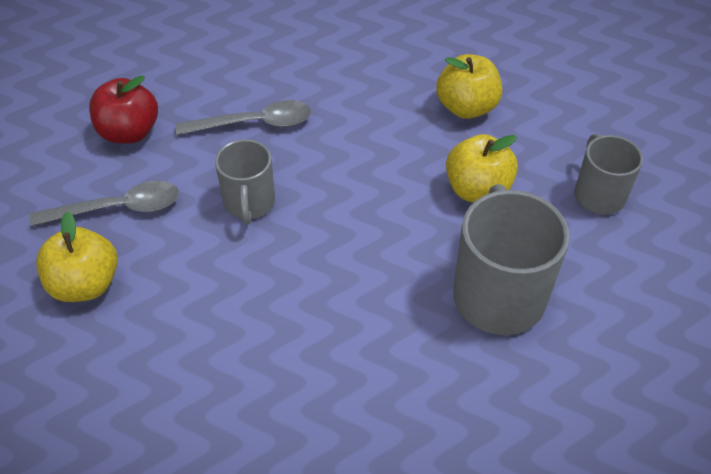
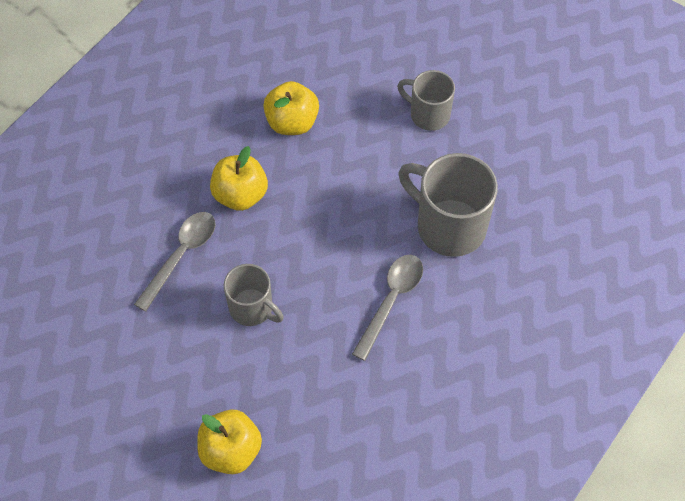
camera: 50 degrees left, 10 degrees up
(117, 209) = (180, 392): grey spoon -> grey spoon (391, 301)
(129, 132) = (110, 340): red apple -> none
(477, 190) = (365, 173): yellow apple -> yellow apple (240, 195)

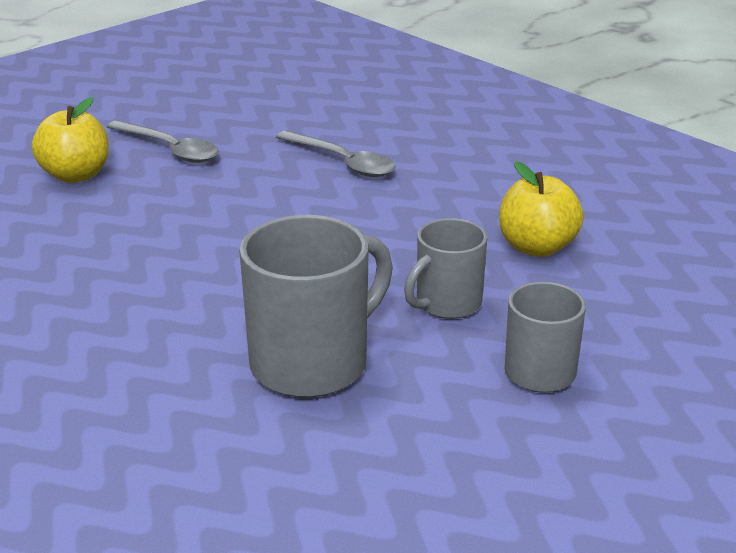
camera: 100 degrees right, 30 degrees down
(240, 195) = (420, 202): yellow apple -> none
(252, 308) = (248, 199): grey mug -> grey mug (446, 304)
(391, 301) = (206, 296): grey spoon -> grey spoon (169, 149)

